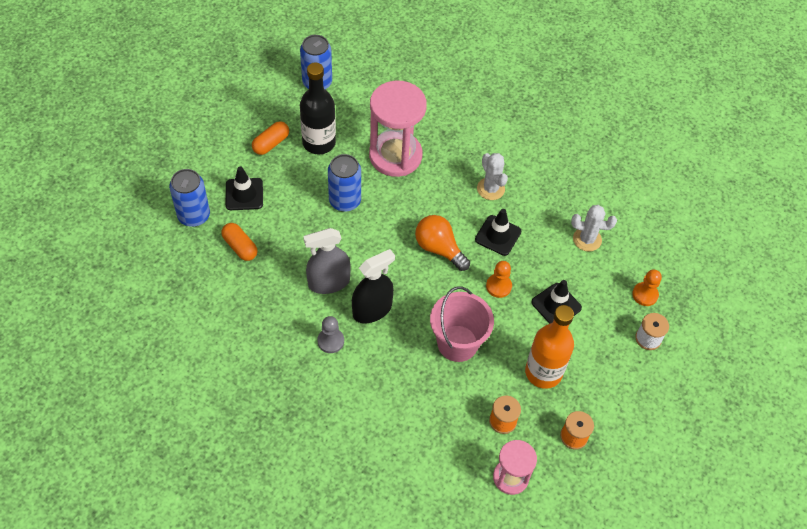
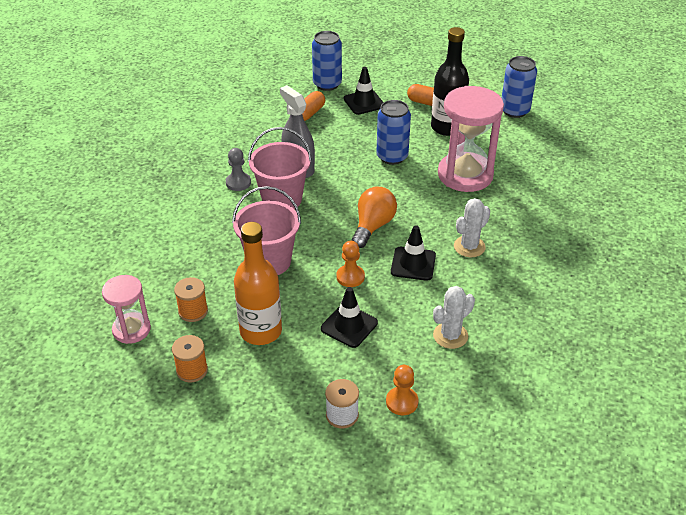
camera: 75 degrees right, 15 degrees down
(372, 310) = (282, 199): black spray bottle -> pink bucket
(587, 239) = (450, 336): white cactus -> white cactus turned 60 degrees clockwise

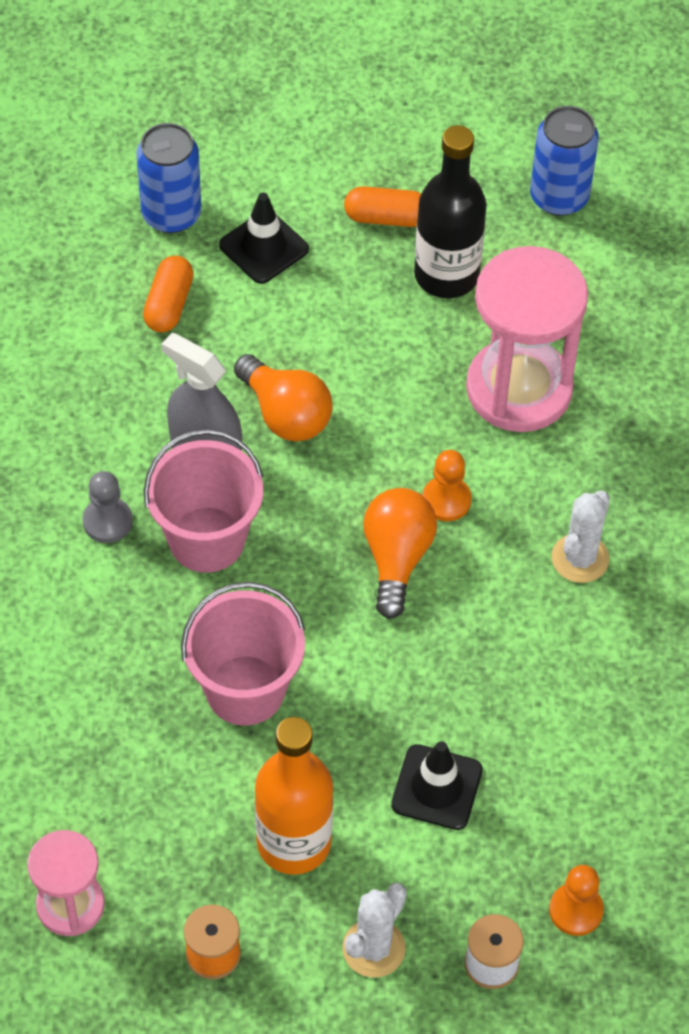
camera: 20 degrees left, 15 degrees up
(193, 311) = (159, 836): orange spool -> none
(344, 161) = (285, 414): none -> orange light bulb
(350, 277) = (400, 683): orange pawn -> orange pawn (446, 500)
(392, 157) = (370, 378): blue can -> none
(413, 264) = (497, 624): black traffic cone -> none
(450, 336) = (609, 758): white cactus -> white cactus (374, 948)

